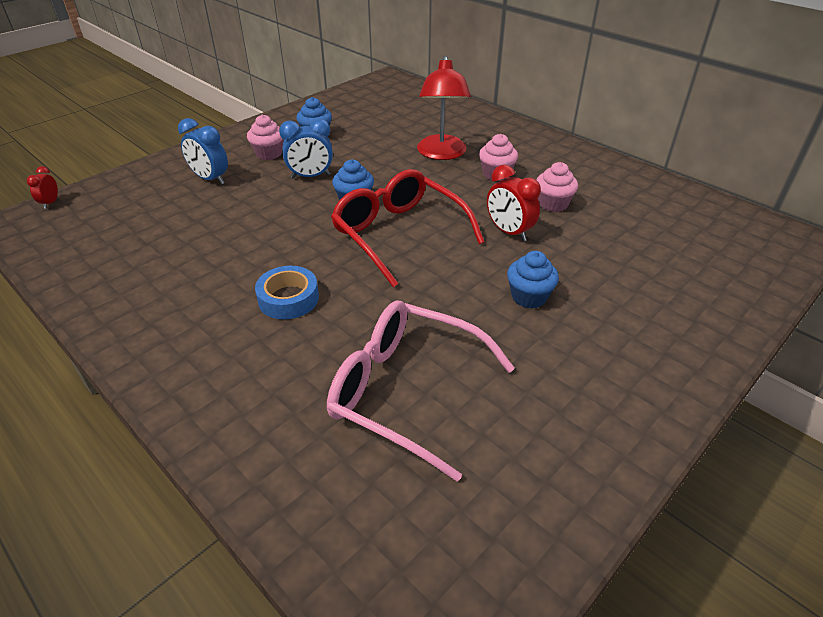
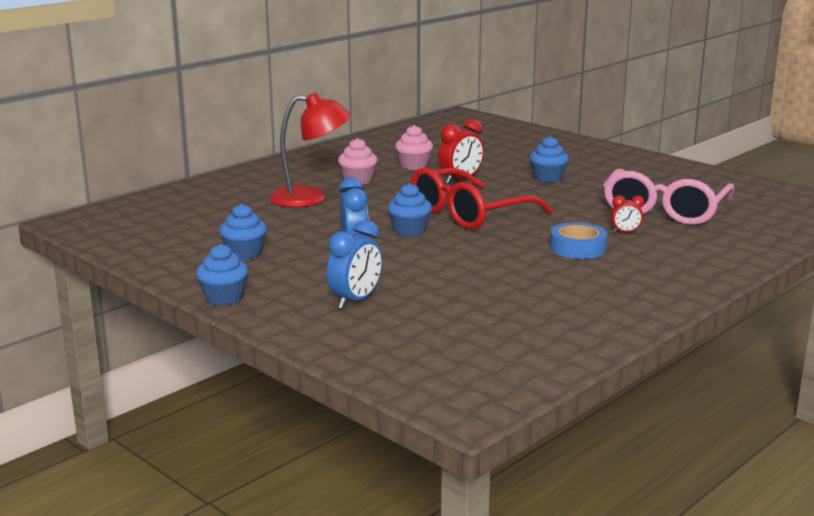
camera: 90 degrees left, 20 degrees down
(50, 203) = (416, 394): red clock -> red clock (625, 232)
(237, 134) = (224, 298): none -> blue cupcake
(269, 154) = (291, 275): pink cupcake -> none

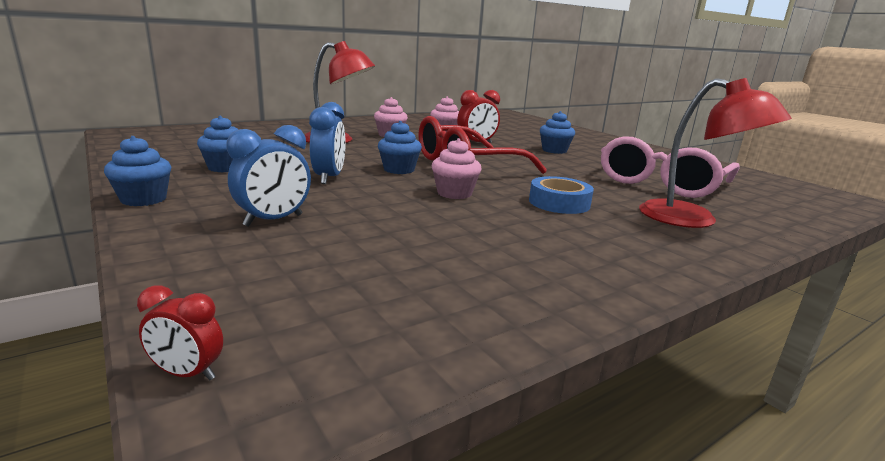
camera: 10 degrees right, 0 degrees up
(481, 251) = (454, 193): none -> pink cupcake
(625, 232) = (616, 196): red clock -> red clock (187, 373)
(694, 249) = (692, 220): none -> red lamp

